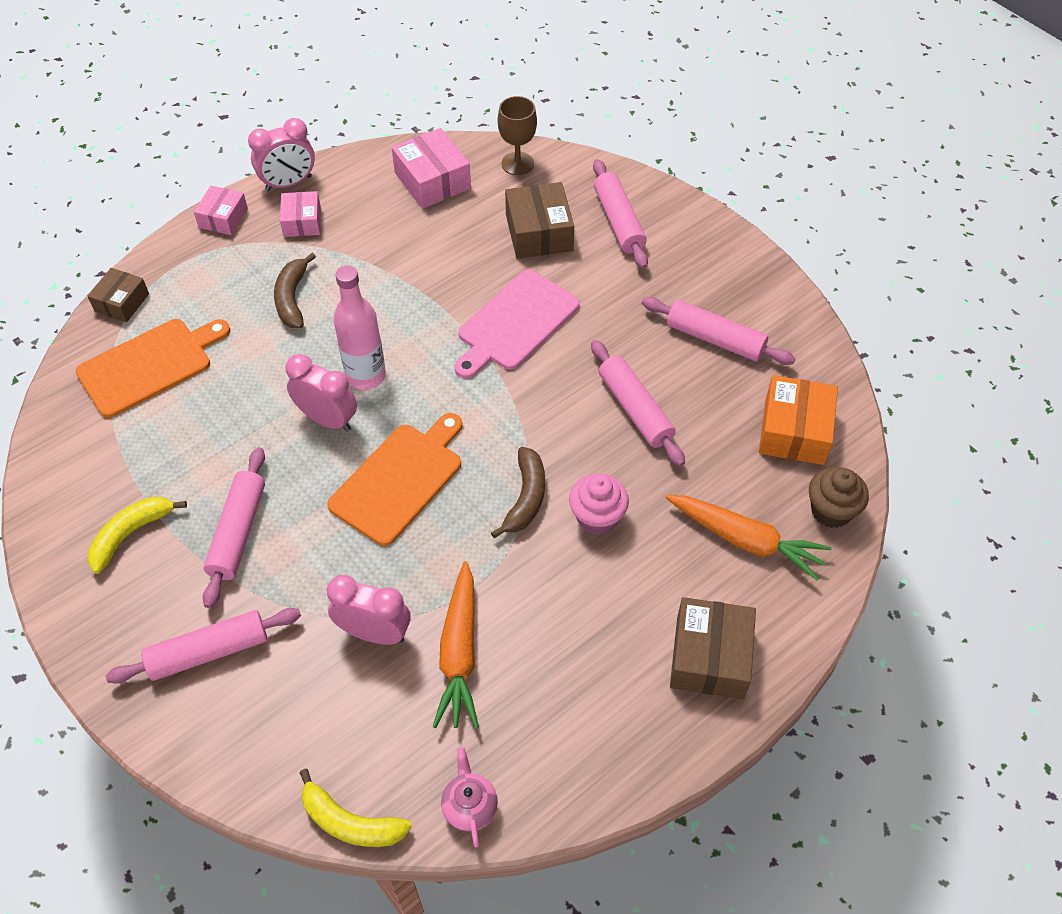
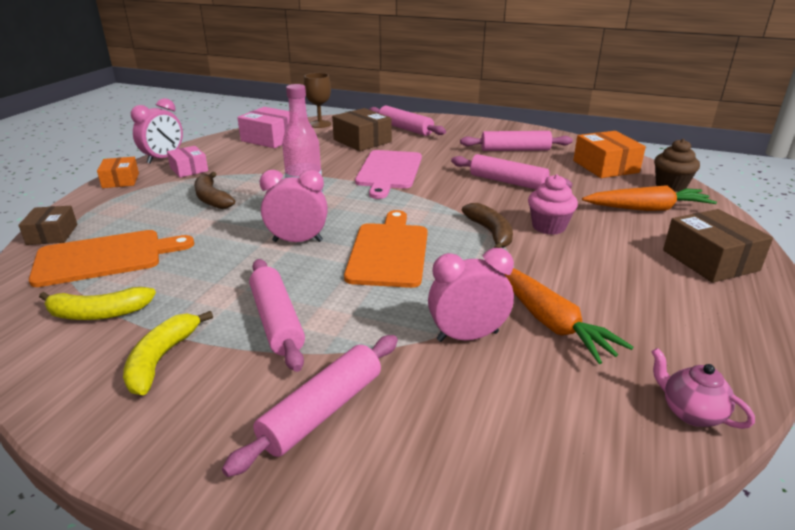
camera: 30 degrees left, 25 degrees down
(150, 365) = (105, 257): orange cutting board -> orange cutting board turned 45 degrees clockwise
(223, 218) = (120, 180): pink box -> orange box
(350, 822) = (610, 479): yellow banana -> yellow banana (98, 313)

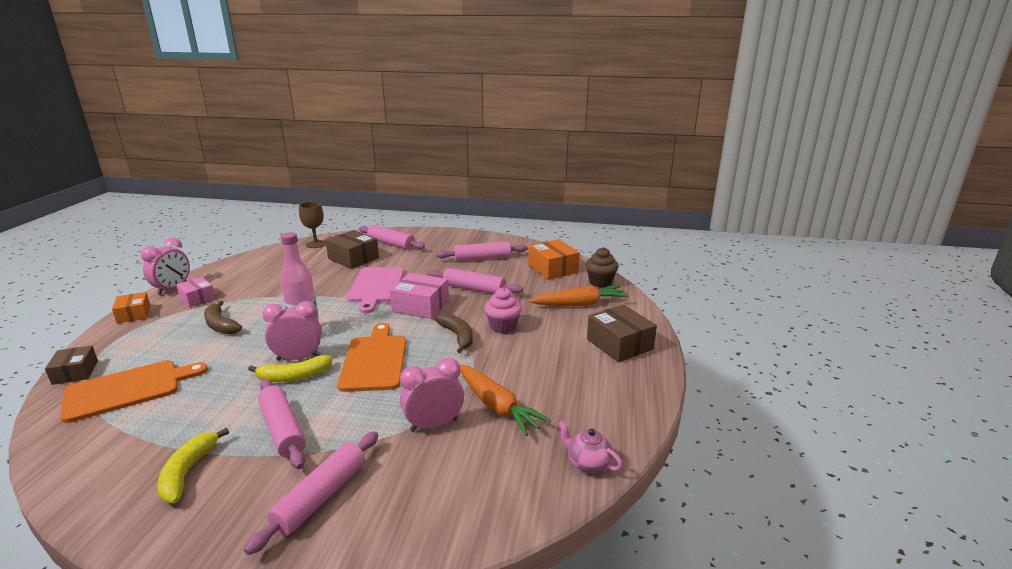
camera: 10 degrees left, 5 degrees down
(98, 313) = (128, 440): yellow banana -> yellow banana (294, 376)
(270, 138) = (271, 262): pink box -> pink box (420, 306)

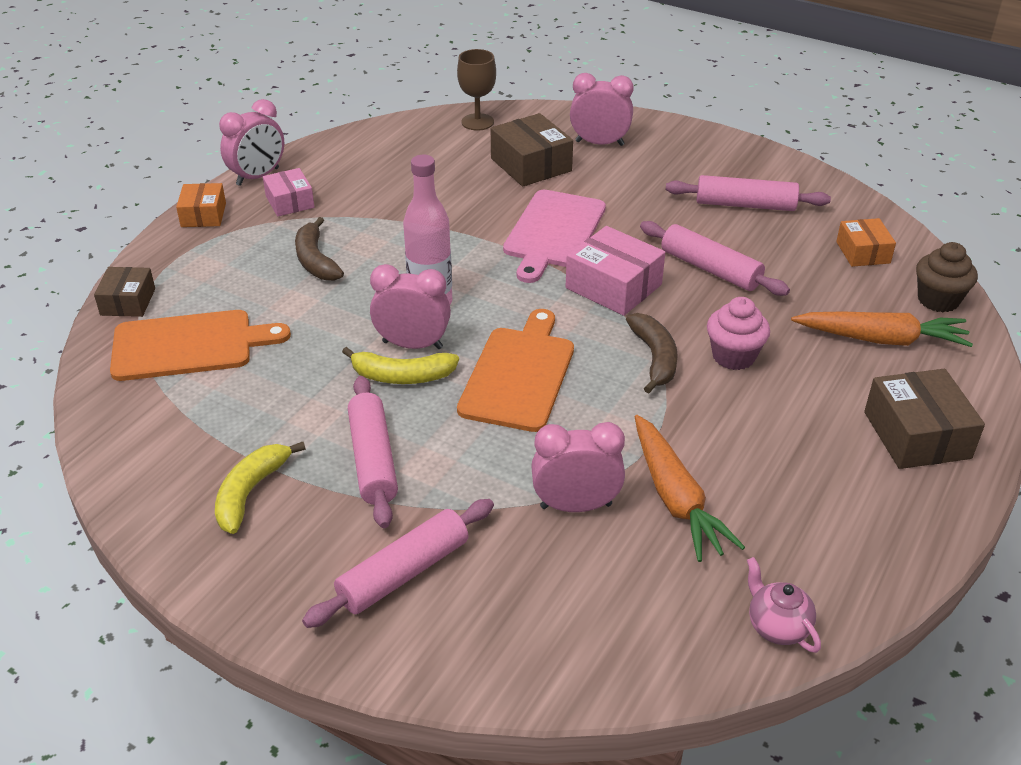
camera: 20 degrees right, 15 degrees up
(391, 244) = (599, 143): pink rolling pin -> pink clock
(553, 269) = (863, 252): orange box -> orange box, size x0.63

